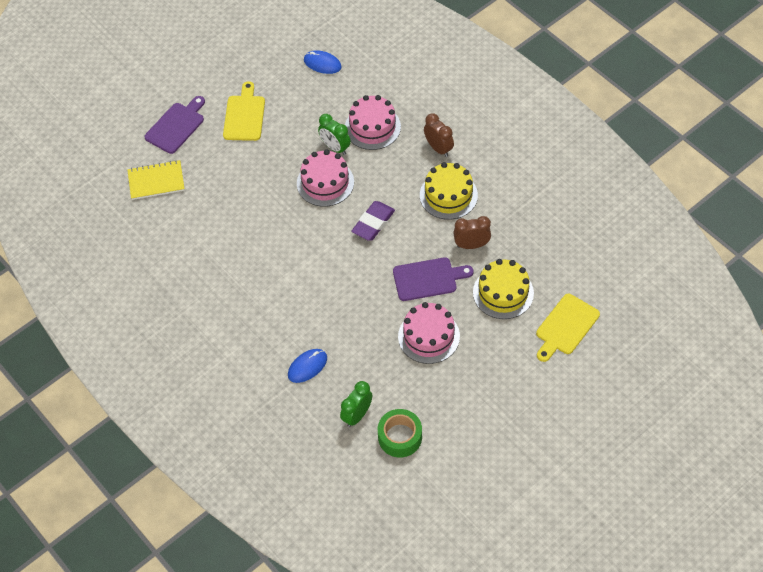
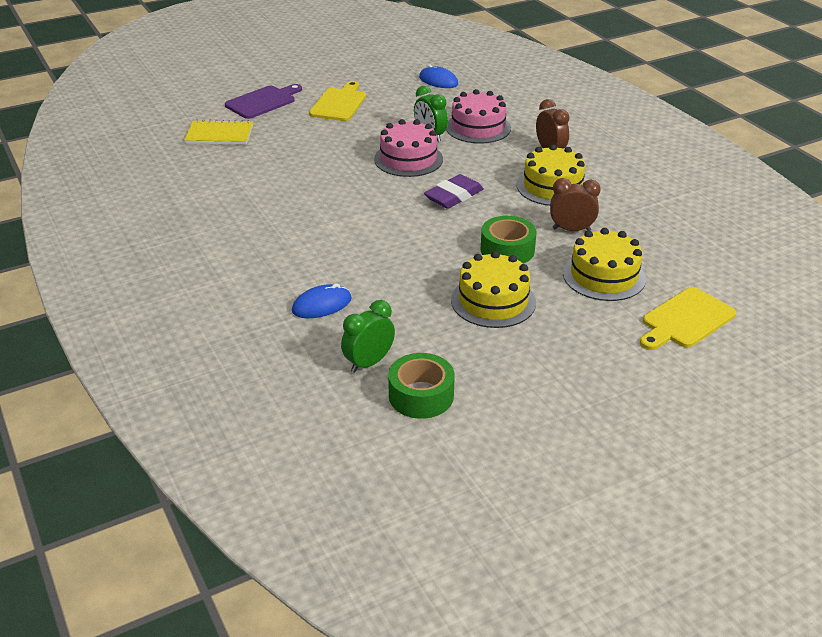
camera: 10 degrees right, 20 degrees down
(428, 279) = (507, 250): purple cutting board -> green tape
(428, 336) = (493, 301): pink cake -> yellow cake

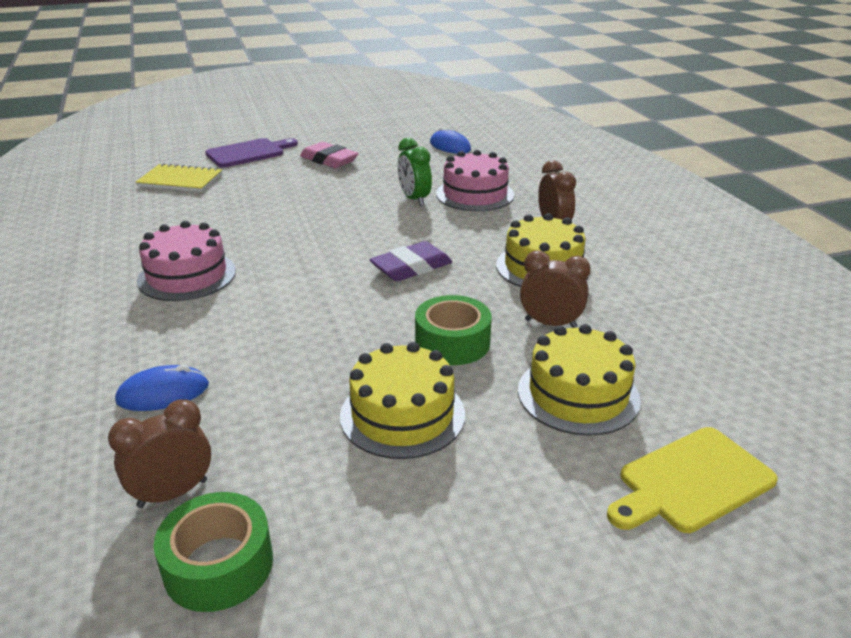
camera: 10 degrees right, 5 degrees down
(339, 103) = (329, 160): yellow cutting board -> pink eraser
(368, 363) = (172, 493): green clock -> brown clock
(408, 159) = (376, 221): pink cake -> pink cake (187, 276)

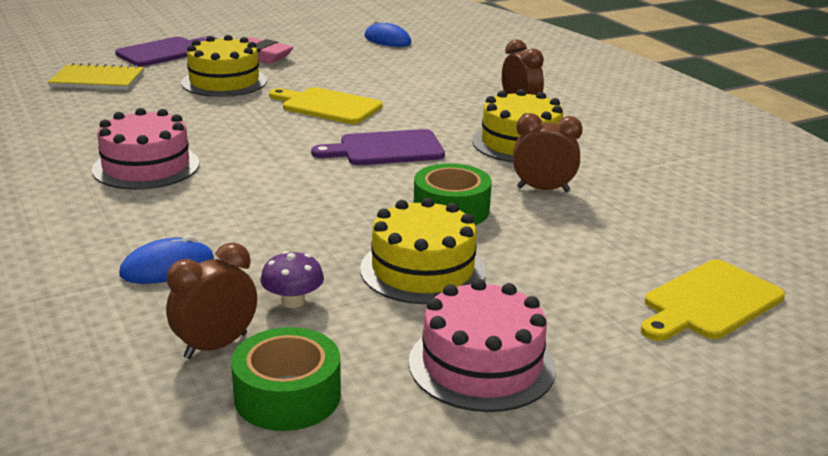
camera: 10 degrees left, 5 degrees down
(264, 444) = (293, 301): none -> purple mushroom
(372, 216) = (328, 106): none -> yellow cutting board
(411, 267) = (386, 149): purple eraser -> purple cutting board
(414, 199) = (366, 89): green clock -> none
(475, 194) = (429, 83): pink cake -> pink cake (481, 364)
(578, 394) = (587, 244): yellow cake -> yellow cake (224, 82)

